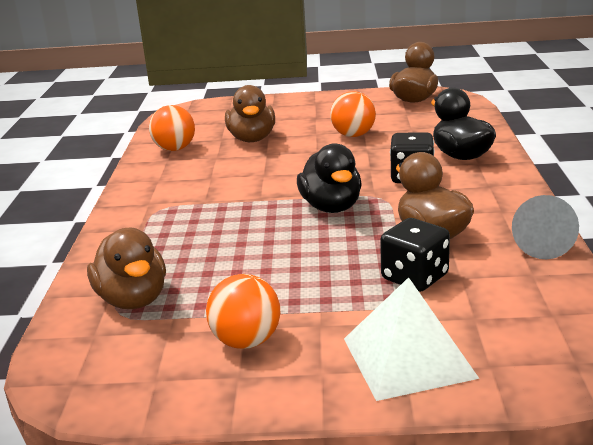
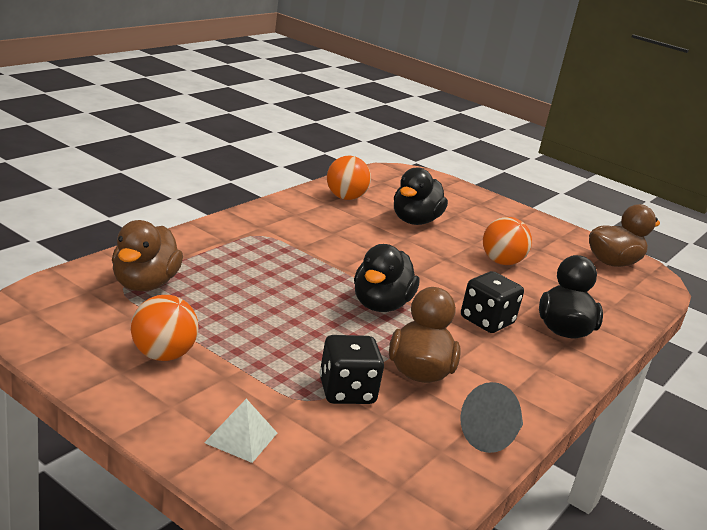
camera: 30 degrees right, 0 degrees up
(252, 139) = (415, 221): brown duck -> black duck
(408, 357) = (241, 437): white pyramid -> white pyramid, size x0.55

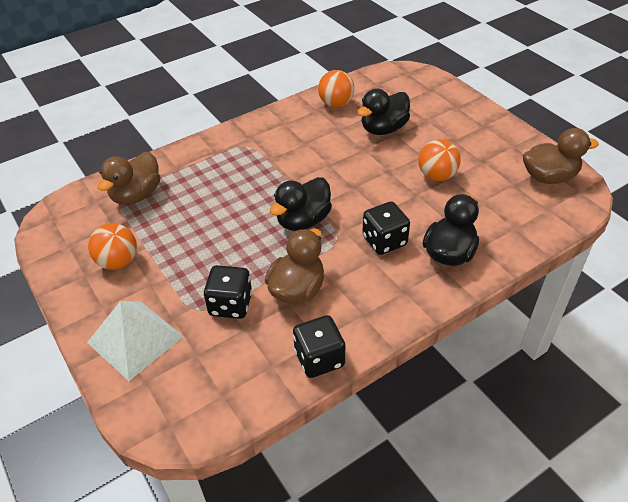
camera: 25 degrees right, 20 degrees up
(241, 437) = (135, 339): white pyramid -> white pyramid, size x1.83
(492, 437) = (319, 358): grey cone -> black dice

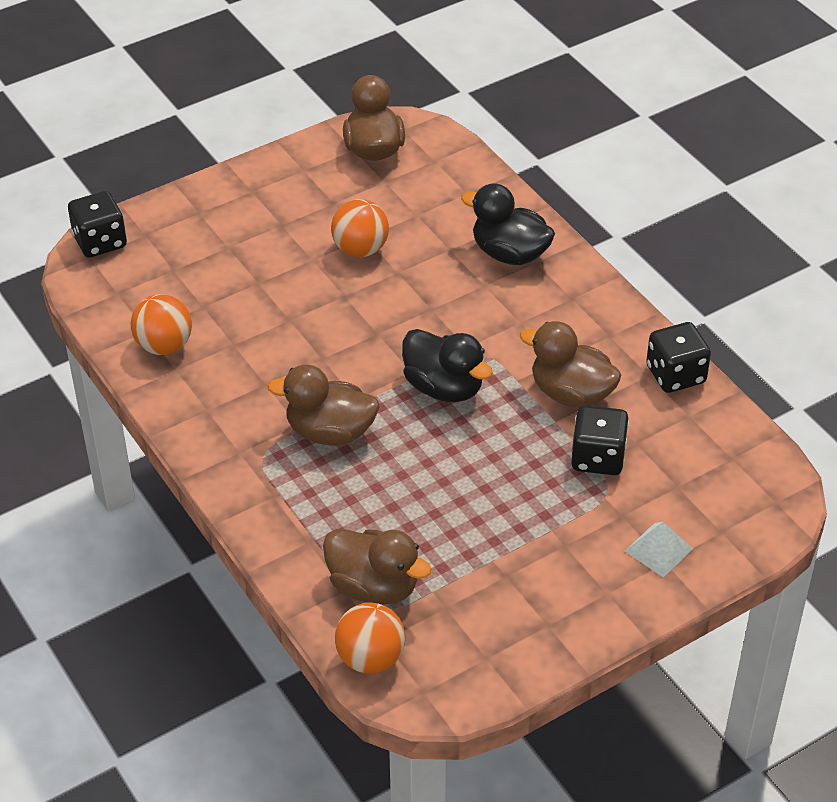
camera: 90 degrees left, 0 degrees up
(118, 262) = (521, 588): orange ball -> orange ball (370, 658)
(135, 339) = (659, 550): white pyramid -> white pyramid, size x0.55
(264, 171) = (330, 432): none -> brown duck
(383, 129) = (243, 294): black duck -> none
(384, 241) = (486, 309): black dice -> black dice (100, 242)

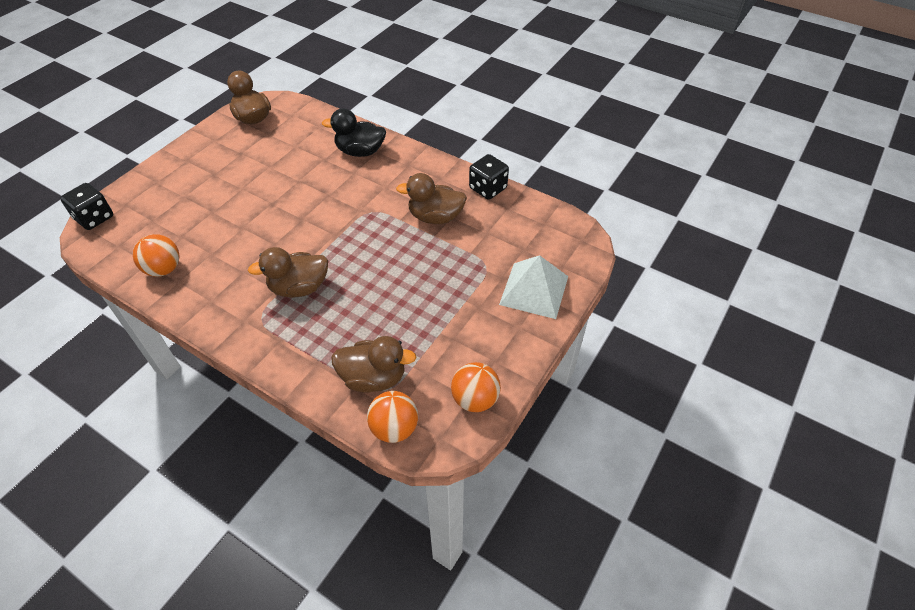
camera: 25 degrees left, 5 degrees up
(360, 249) = (269, 174): orange ball -> orange ball (475, 399)
(444, 387) = (358, 237): black duck -> none
(598, 458) = (470, 248): black dice -> none
(659, 550) = (534, 290): white pyramid -> white pyramid, size x1.83

